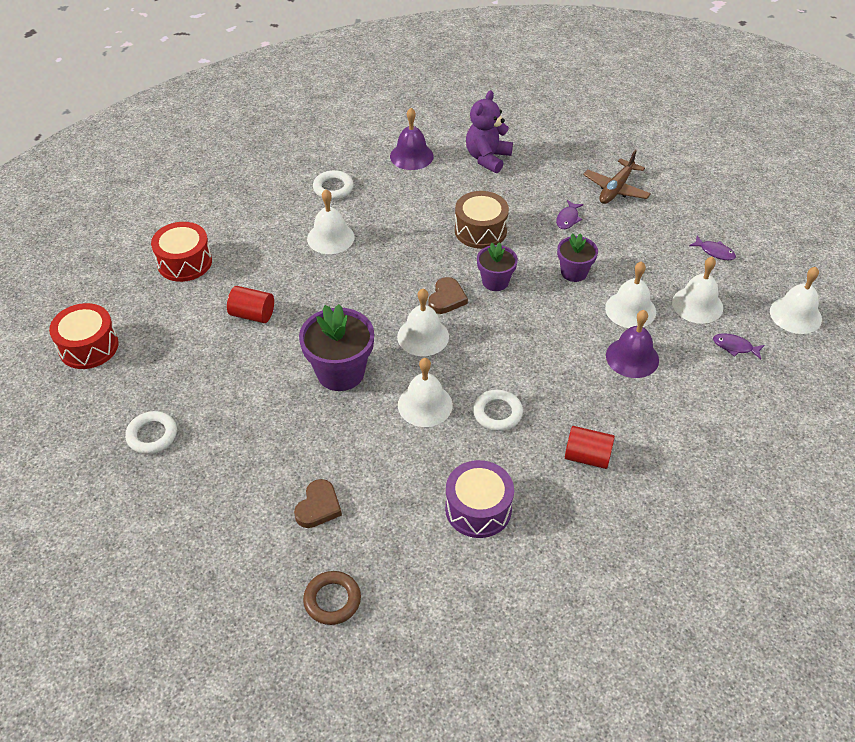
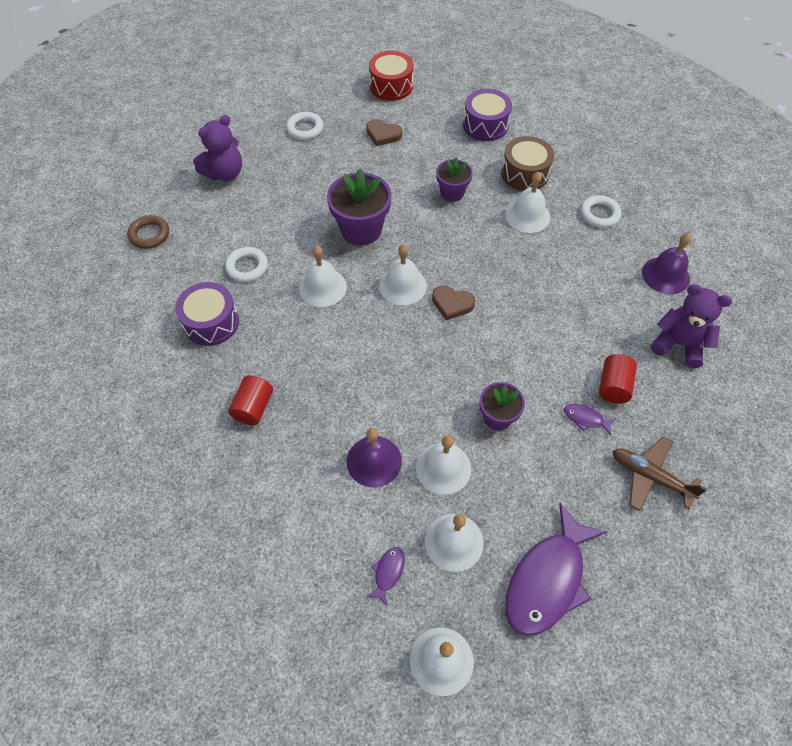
camera: 90 degrees right, 10 degrees up
(184, 262) = (485, 125): red drum -> purple drum
(224, 522) = (224, 173): none -> purple teddy bear
(252, 315) = (426, 171): red cylinder -> red cylinder (613, 386)
(318, 507) = (229, 223): brown heart -> brown heart (383, 134)
(480, 230) = (554, 334): brown drum -> brown drum (525, 174)
(495, 281) = (478, 344): purple flower pot -> purple flower pot (452, 193)
(497, 413) = (309, 340): white ring -> white ring (247, 267)
(714, 252) = (547, 579): purple fish -> purple fish, size x2.41

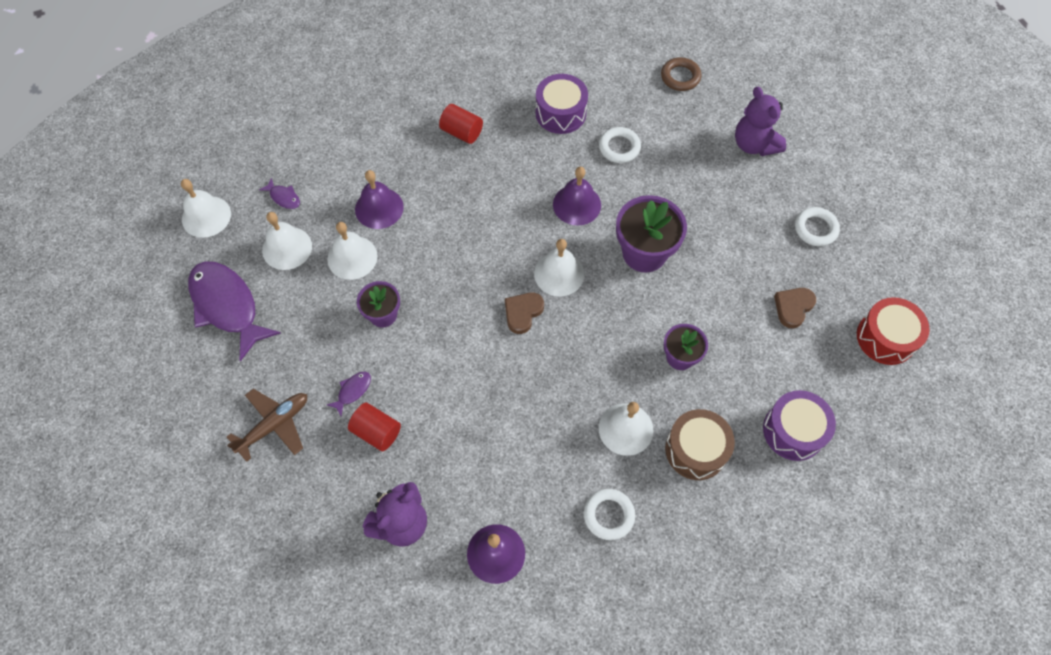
camera: 105 degrees right, 5 degrees up
(322, 287) = (577, 204): white bell -> purple bell

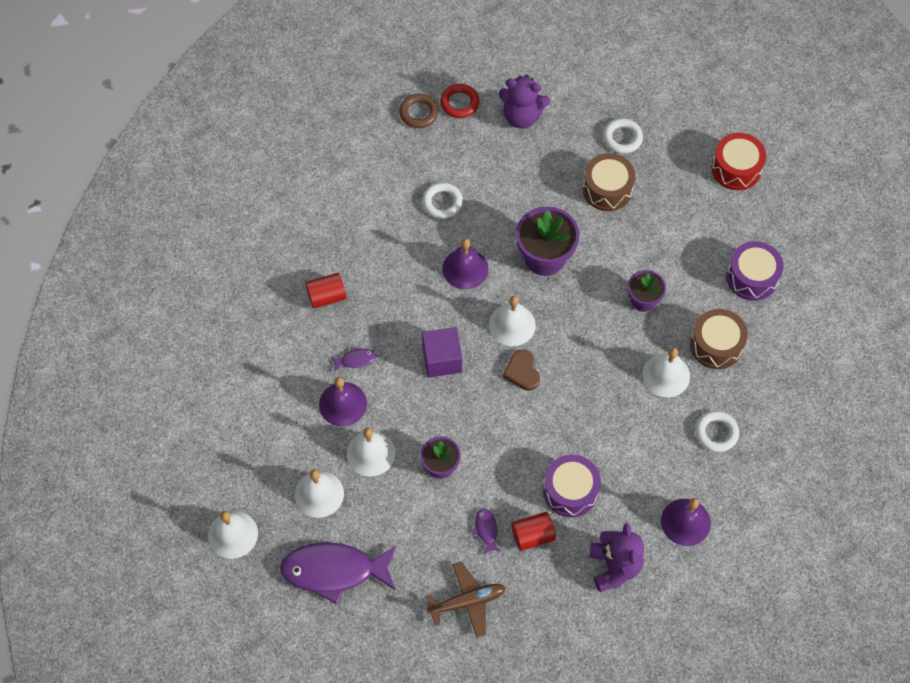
camera: 50 degrees left, 0 degrees up
(274, 425) = (467, 601): brown plane -> brown plane turned 75 degrees clockwise
(283, 197) = (268, 465): purple fish -> purple fish (356, 360)
(480, 247) = (442, 359): none -> purple cube
(560, 113) = (374, 216): purple drum -> purple drum (570, 491)
(718, 96) = (459, 103): none -> red ring
(755, 252) = (607, 189): none -> brown drum
(793, 307) = (667, 202): brown heart -> none

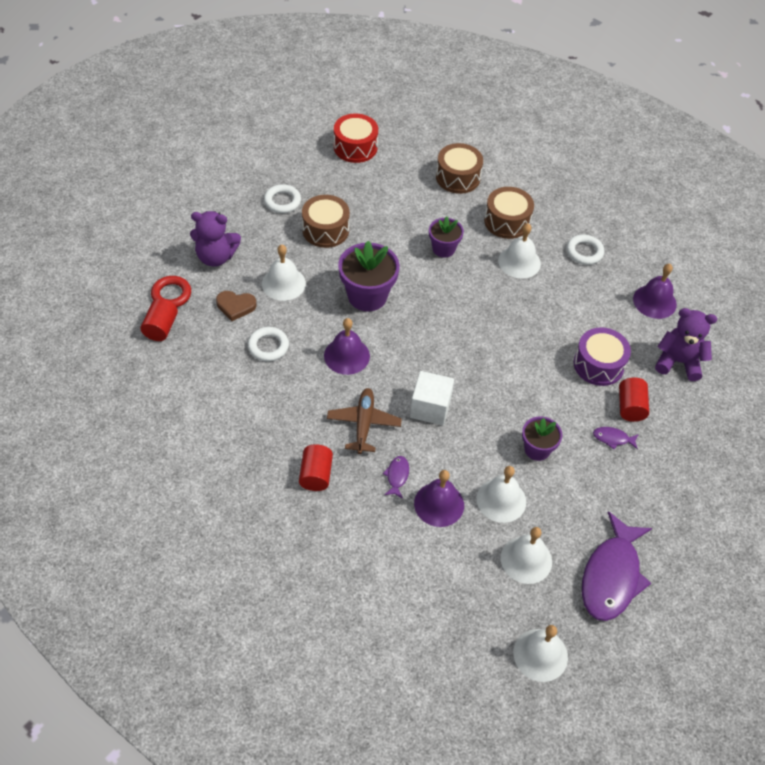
camera: 70 degrees left, 10 degrees down
(419, 113) = (161, 328): brown ring -> red cylinder
(442, 359) = (430, 408): purple cube -> white cube
(467, 601) = (677, 479): brown plane -> brown plane (363, 424)
(512, 325) = (421, 344): white bell -> white bell (283, 283)
(522, 116) = (216, 257): purple teddy bear -> purple teddy bear turned 60 degrees clockwise
(522, 372) = (471, 354): brown heart -> brown heart (235, 306)
(752, 277) = (458, 177): purple drum -> brown drum

